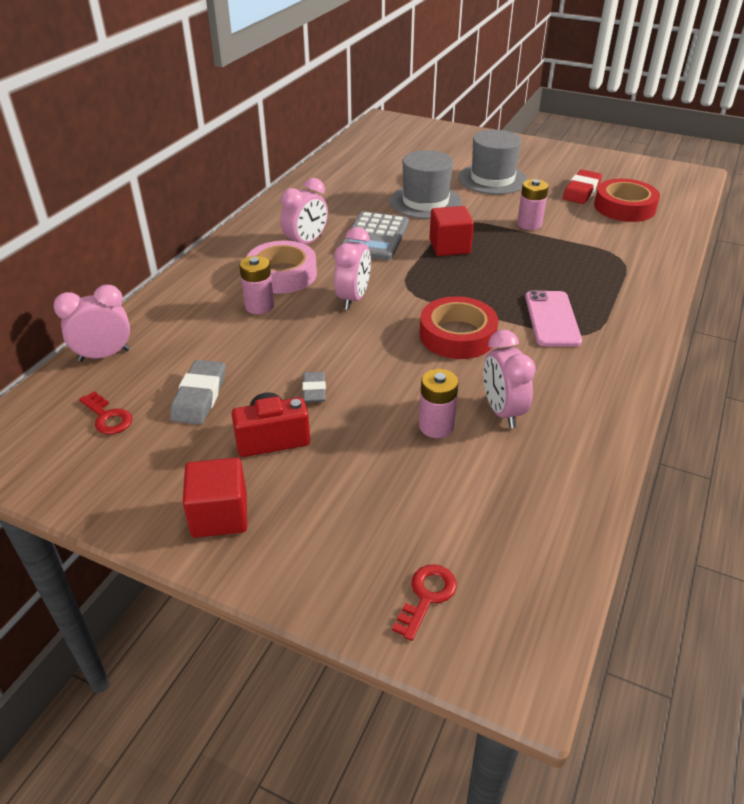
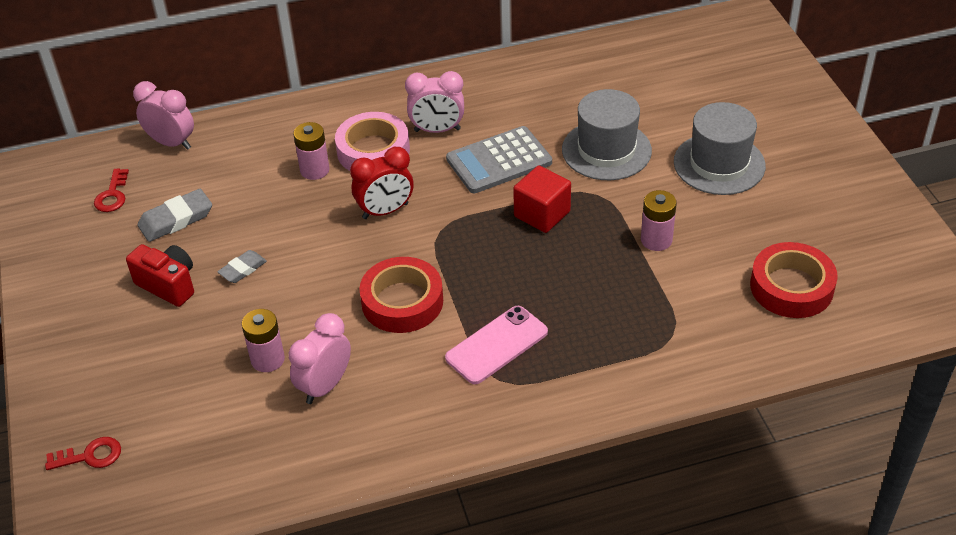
camera: 50 degrees right, 5 degrees up
(219, 515) = (73, 312): red cube -> none
(353, 299) = (385, 211): pink clock -> red clock
(581, 191) = (784, 238): red eraser -> none

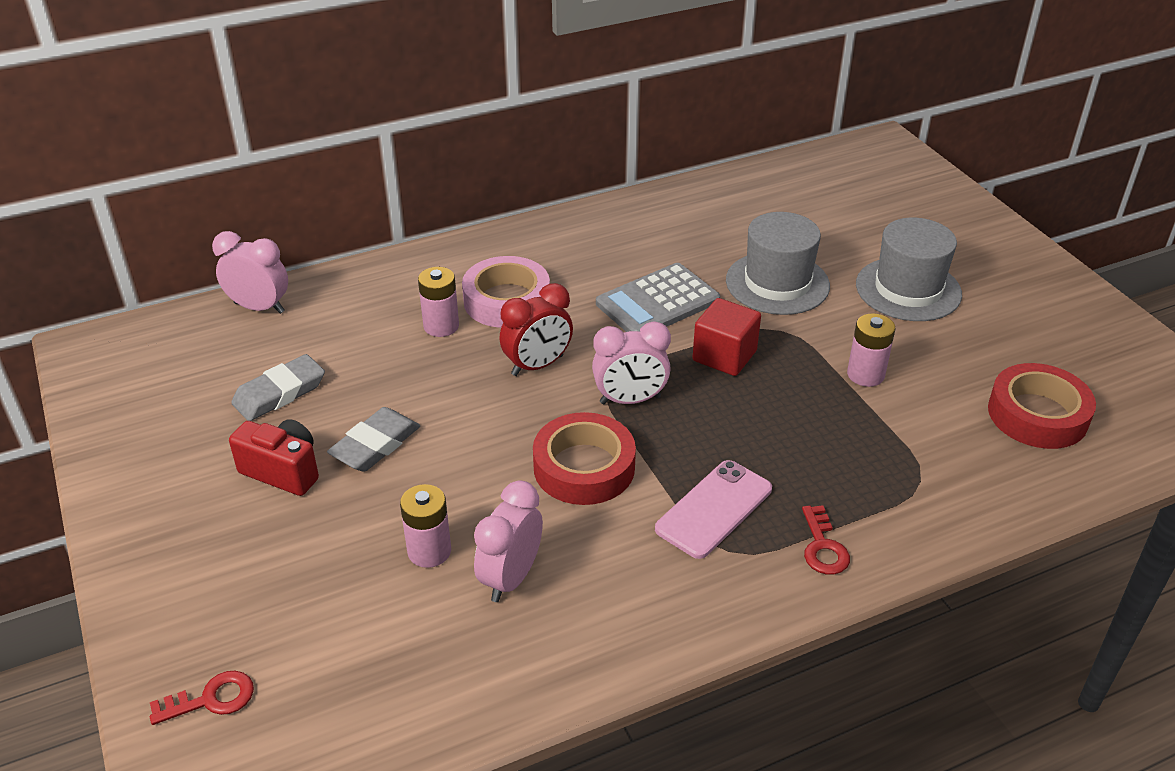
camera: 10 degrees left, 5 degrees down
(112, 195) = (194, 370): red key -> red key (823, 546)
(242, 269) = (375, 445): grey eraser -> grey eraser, size x1.58
(437, 130) = (576, 274): pink clock -> pink clock (630, 400)

